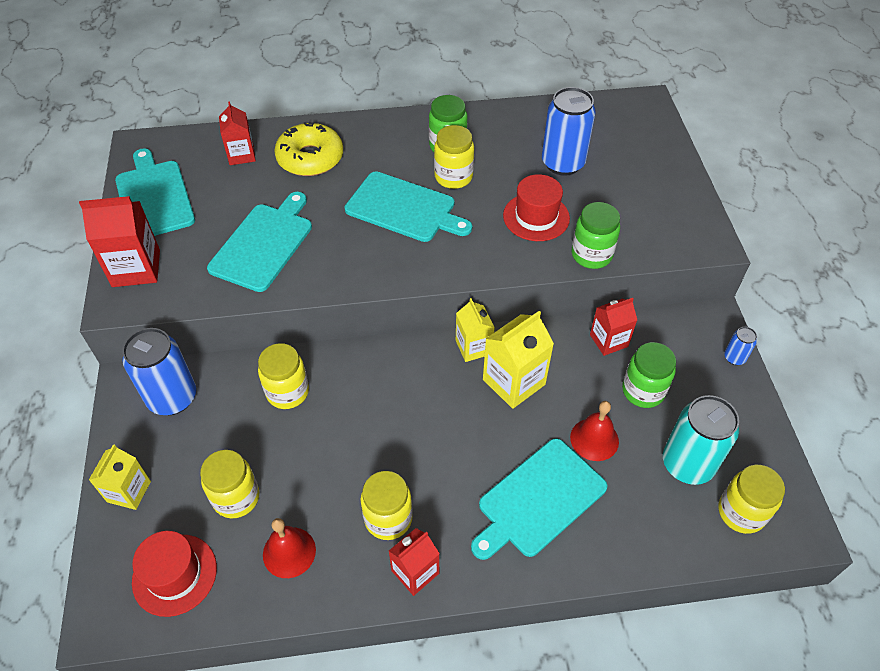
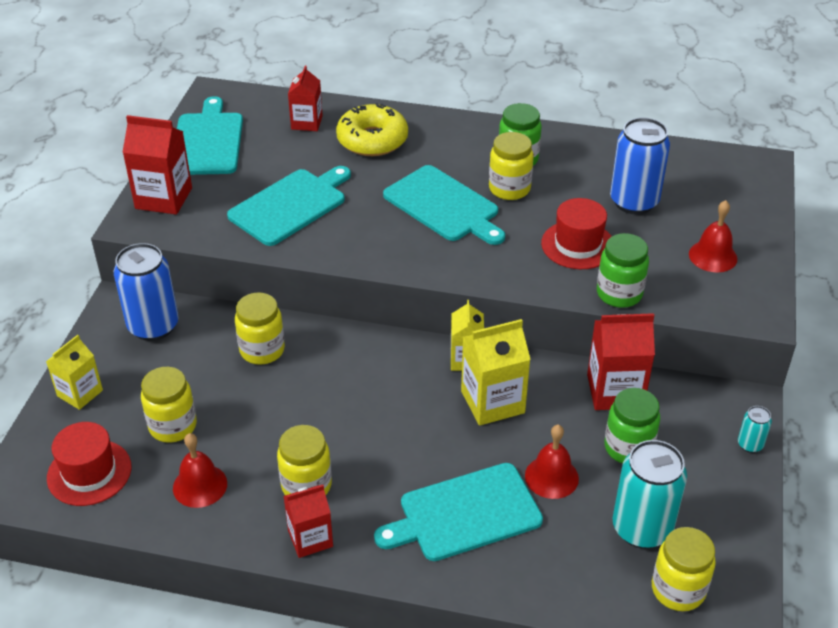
camera: 20 degrees right, 10 degrees down
(608, 340) = (615, 391): red carton -> red carton, size x1.53
(649, 198) = (713, 256): none -> red bell
(734, 357) = (750, 444): blue can -> turquoise can

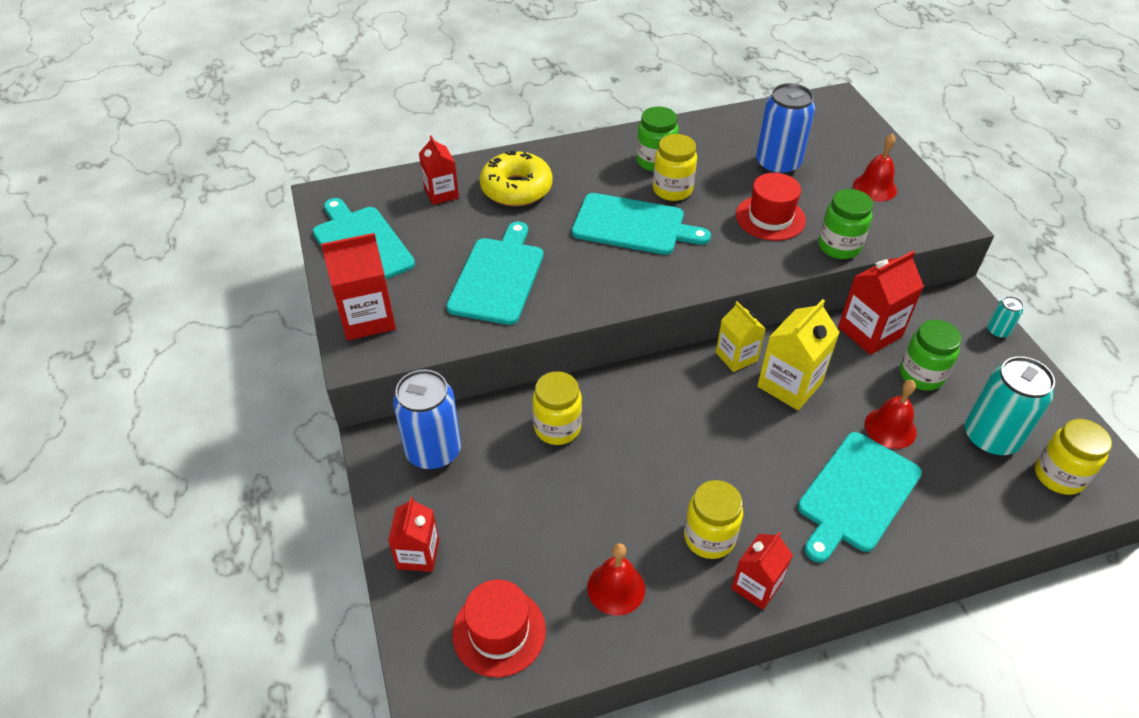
camera: 30 degrees left, 5 degrees up
(80, 393) = (418, 554): yellow carton -> red carton
(173, 426) = (539, 542): yellow jar -> none

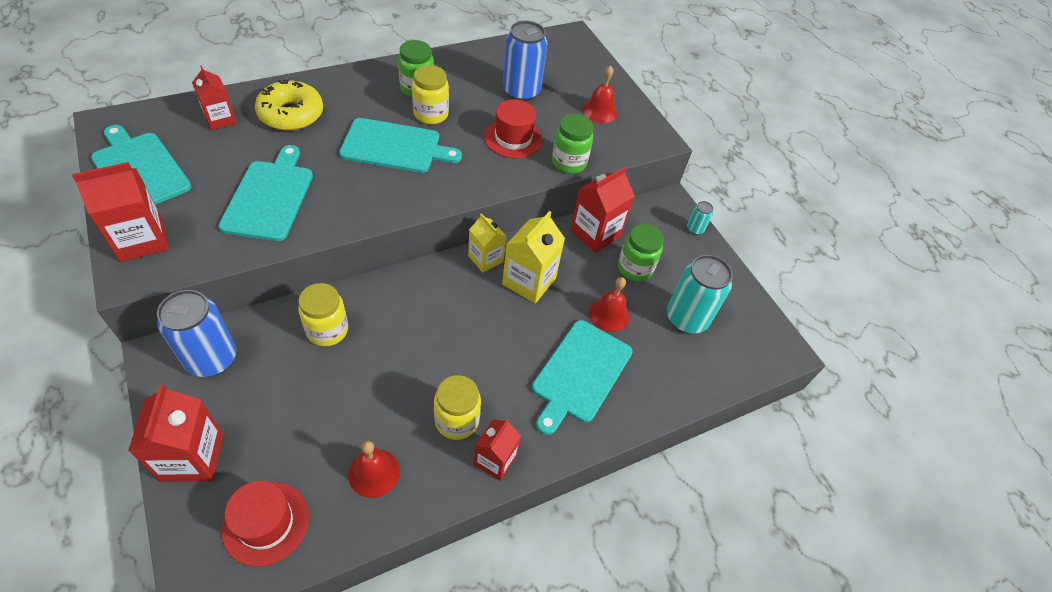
camera: 15 degrees left, 5 degrees up
(418, 554) = (192, 457): red carton -> red carton, size x1.53
(1058, 476) = (737, 347): yellow jar -> none

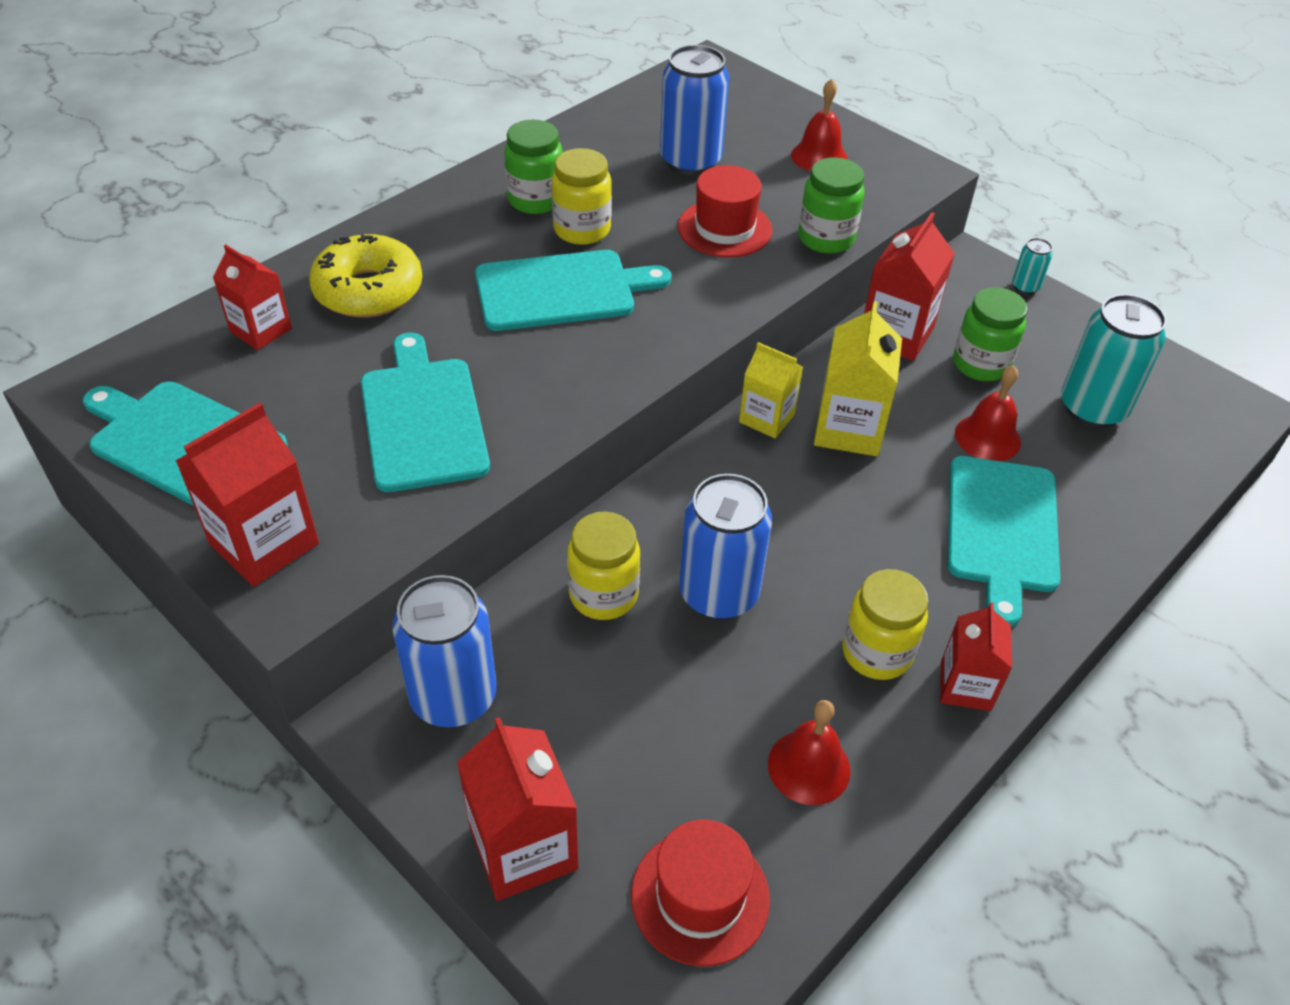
camera: 15 degrees left, 5 degrees down
(390, 353) = (718, 594): none -> blue can

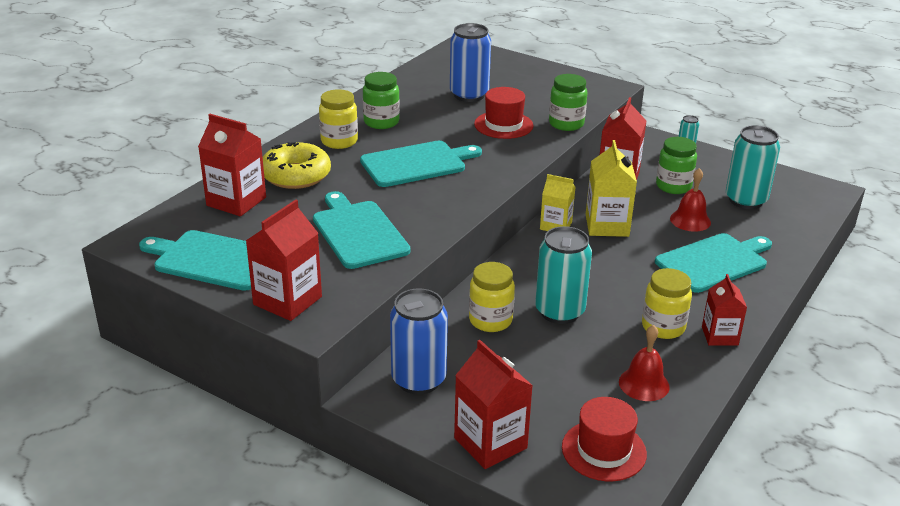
camera: 10 degrees left, 15 degrees down
(261, 330) = (236, 201): red carton -> red carton, size x1.53
(582, 230) = (416, 134): yellow jar -> yellow jar (339, 141)
(718, 594) = (559, 312): blue can -> turquoise can
(819, 157) = (546, 86): red bell -> none
(1001, 529) = (714, 262): turquoise cutting board -> turquoise cutting board turned 120 degrees counterclockwise

